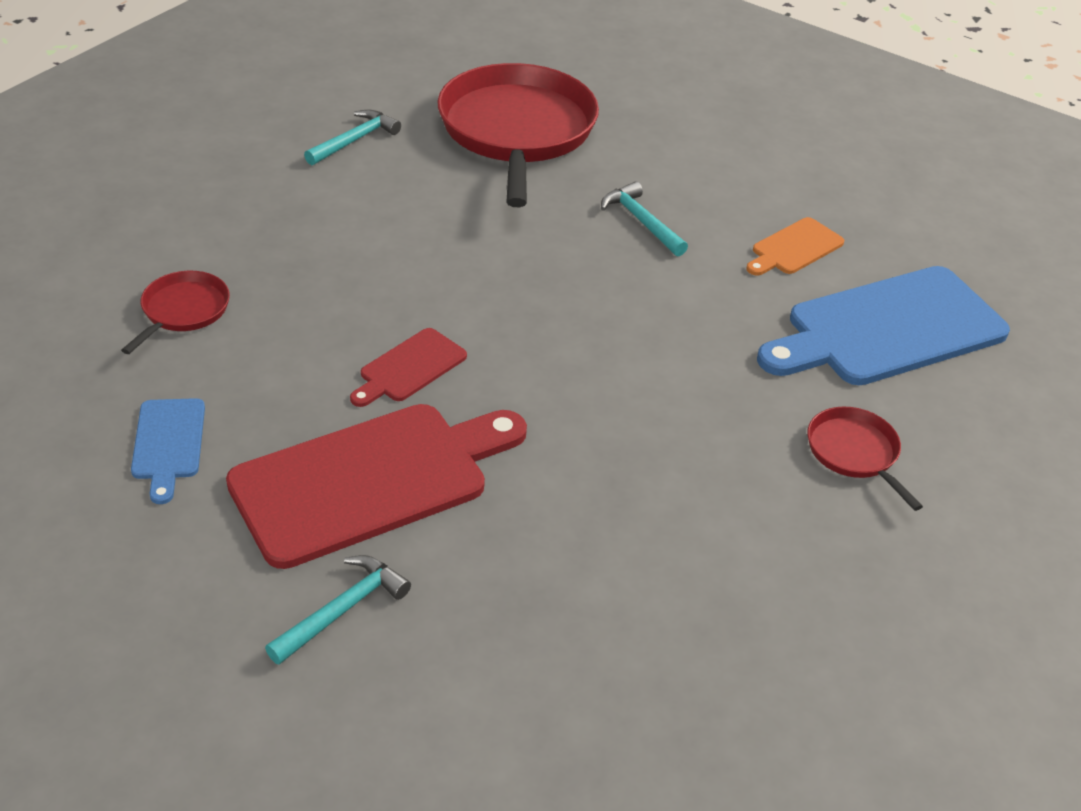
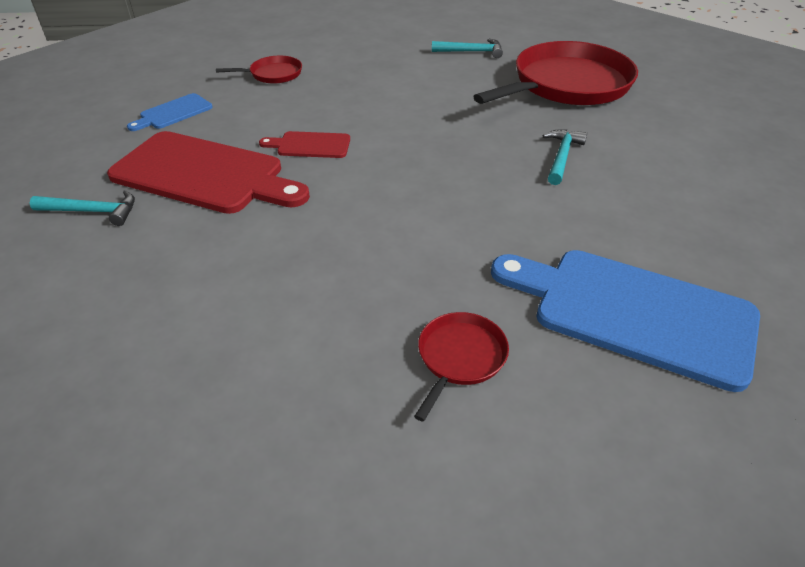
camera: 55 degrees right, 0 degrees up
(794, 248) = (646, 226): orange cutting board -> none

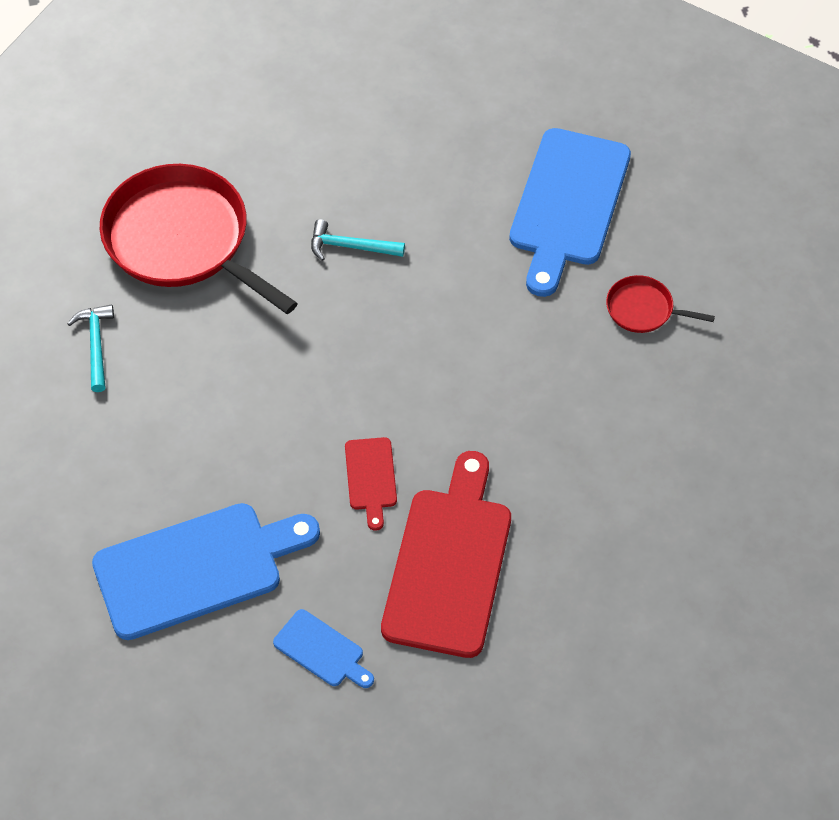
camera: 100 degrees left, 15 degrees up
(92, 211) = (536, 643): turquoise hammer -> none
(273, 74) = (196, 568): red pan -> blue cutting board

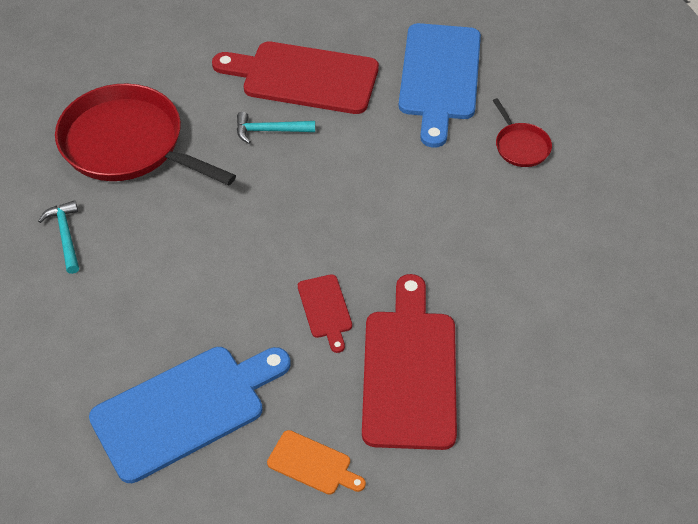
camera: 10 degrees left, 5 degrees down
(322, 651) = (313, 464): blue cutting board -> orange cutting board
(404, 182) = (303, 77): none -> red cutting board
(643, 309) = (520, 146): red pan -> red pan turned 120 degrees counterclockwise

